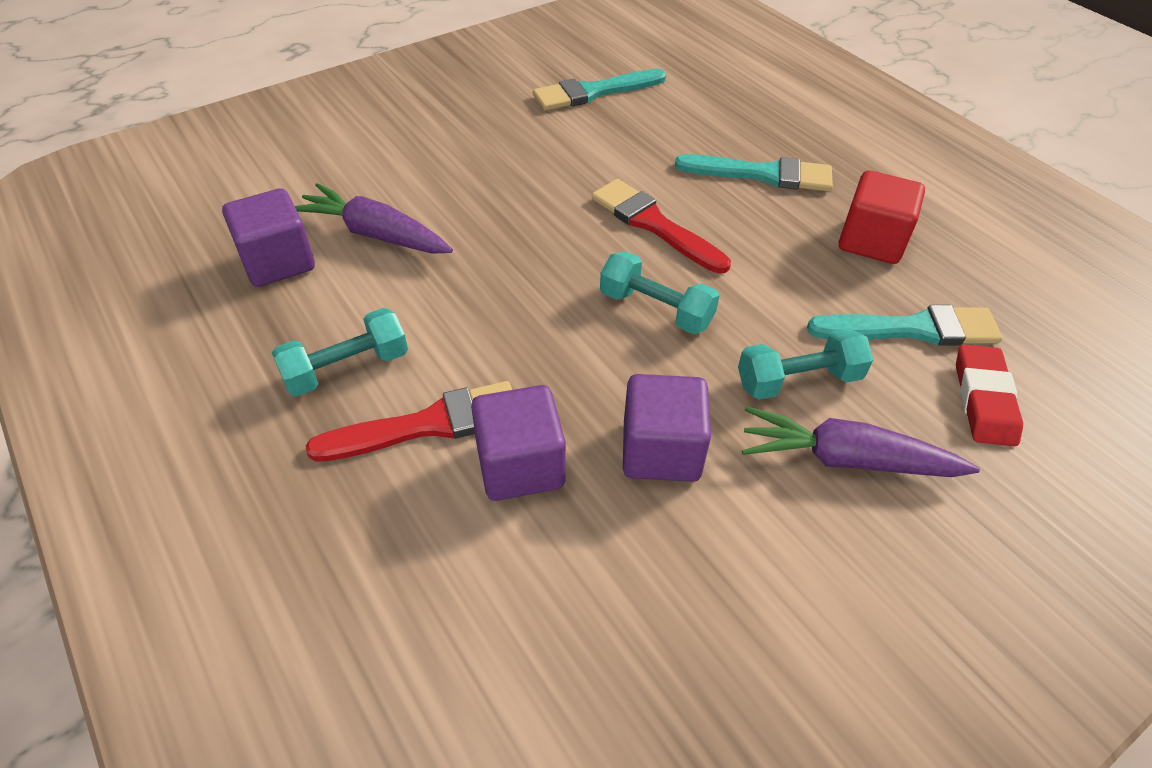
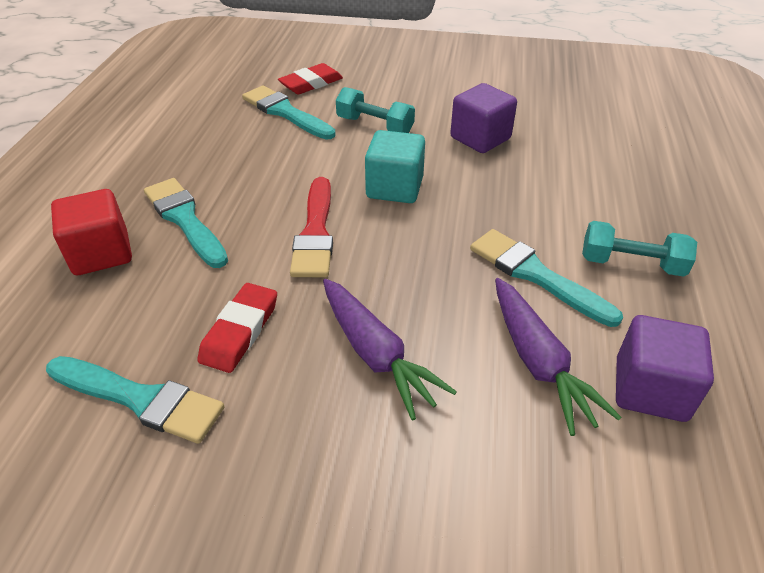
camera: 135 degrees left, 5 degrees down
(429, 424) = (595, 207): red brush -> none
(431, 300) = (535, 275): none -> turquoise brush
(520, 465) = (558, 167): purple cube -> none
(596, 142) = (240, 331): none -> red eraser
(656, 309) = (394, 188): turquoise dumbbell -> turquoise cube
(845, 459) = (403, 99): purple carrot -> purple carrot (376, 355)
(871, 241) = (217, 149): red cube -> red cube (101, 253)

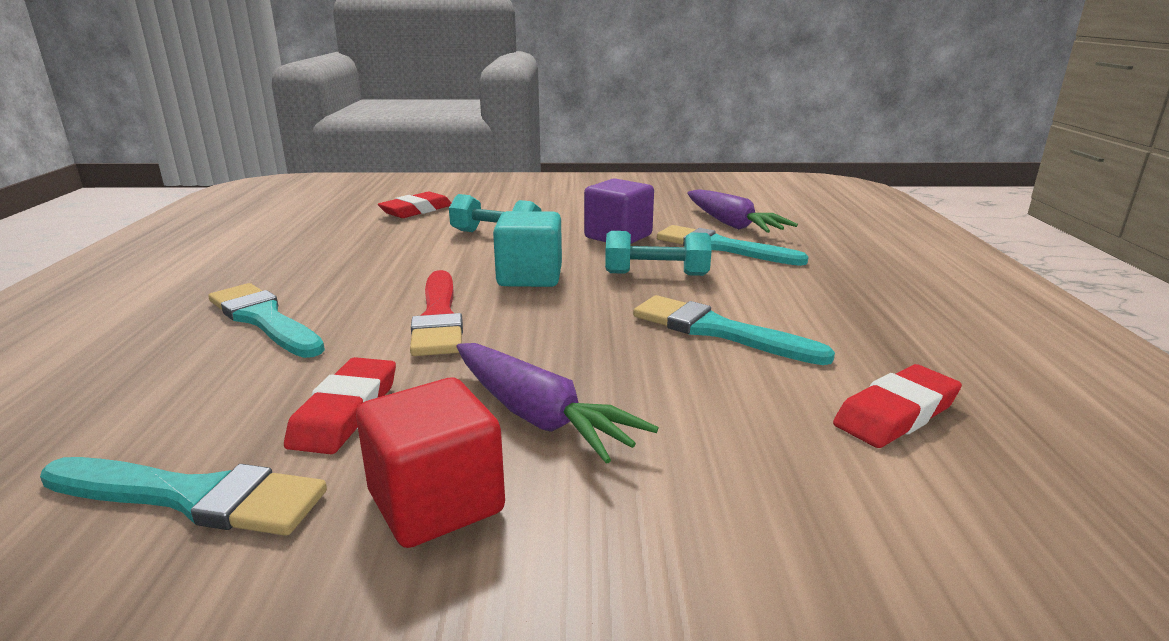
camera: 10 degrees left, 20 degrees down
(101, 253) = (143, 357): red cube -> red cube (436, 502)
(285, 112) = (388, 231): turquoise brush -> turquoise brush (721, 247)
(539, 363) = (751, 404): purple carrot -> purple carrot (732, 224)
(631, 264) = (822, 314): turquoise dumbbell -> turquoise dumbbell (656, 274)
(650, 389) = (895, 413): purple cube -> red eraser

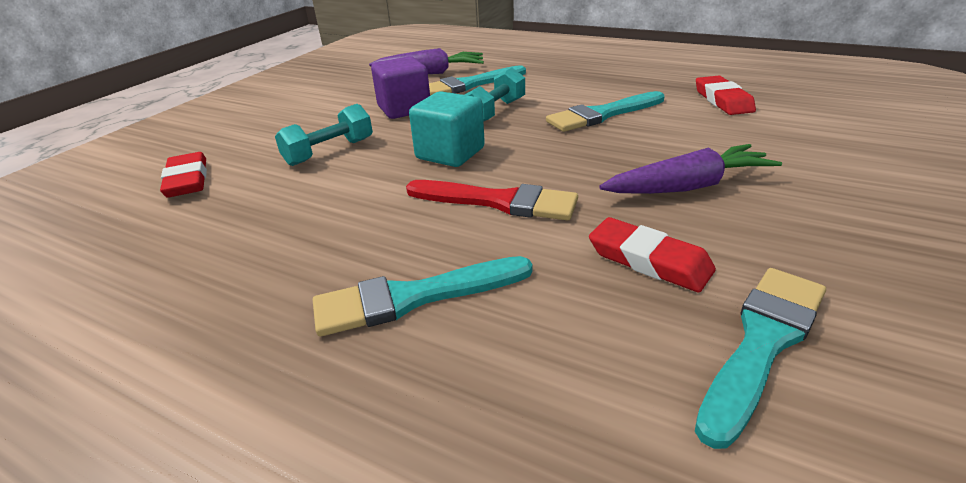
camera: 60 degrees left, 10 degrees up
(436, 502) = (785, 235): red cube -> none

